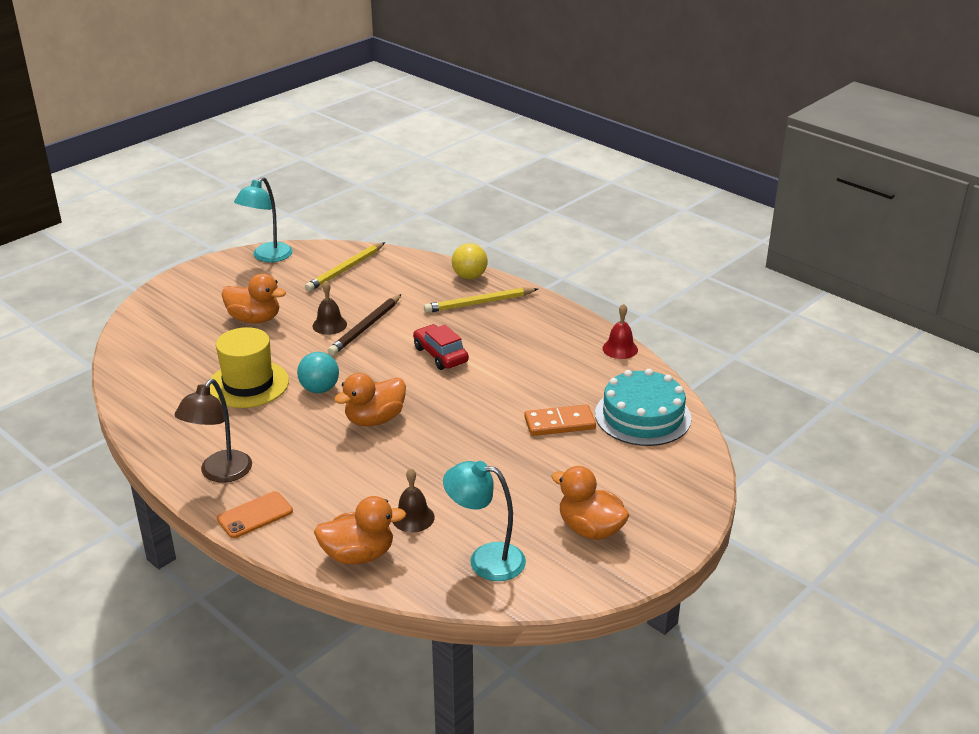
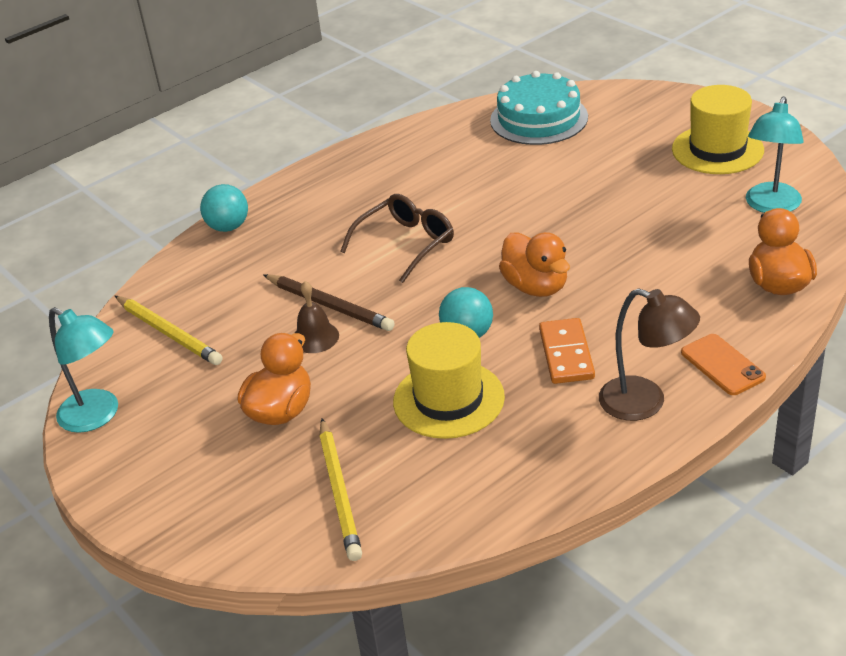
camera: 80 degrees left, 5 degrees up
(413, 517) = (713, 251): brown bell -> none
(440, 355) = (406, 244): red car -> brown glasses
(469, 276) = (228, 227): yellow ball -> turquoise ball
(479, 303) = (295, 218): yellow pencil -> yellow pencil (339, 492)
(559, 423) = (549, 164): orange domino -> orange domino (566, 354)
(590, 529) = (717, 150): orange duck -> yellow hat
(620, 349) = (416, 128): red bell -> none

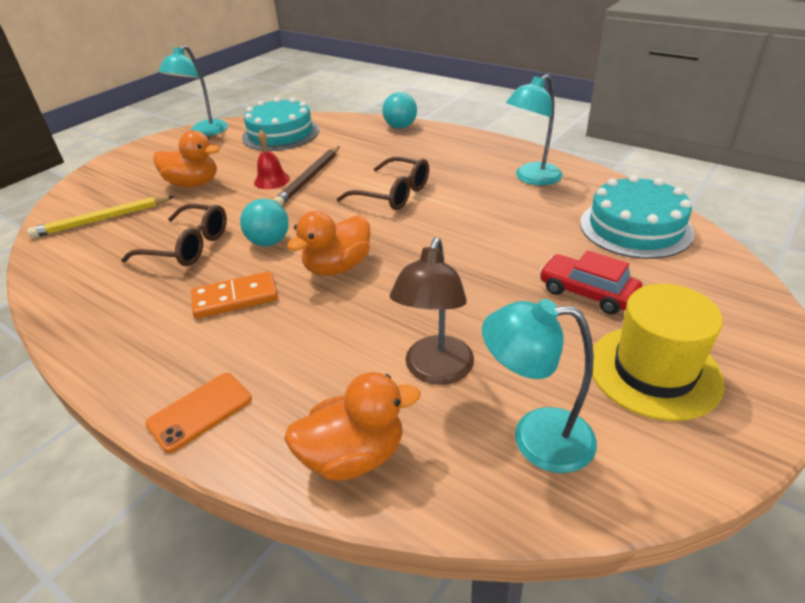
camera: 75 degrees right, 0 degrees up
(169, 333) = (280, 134): yellow pencil -> turquoise cake
(315, 337) = (272, 180): brown bell -> red bell
(422, 154) = (531, 178): none -> turquoise lamp
(448, 399) = (188, 246): yellow hat -> brown glasses
(622, 158) = (587, 293): none -> red car
(645, 403) = (153, 357): brown lamp -> brown lamp (436, 371)

